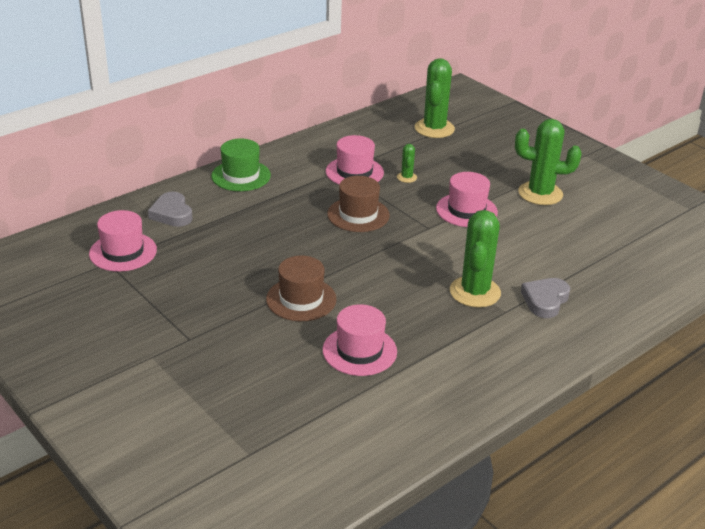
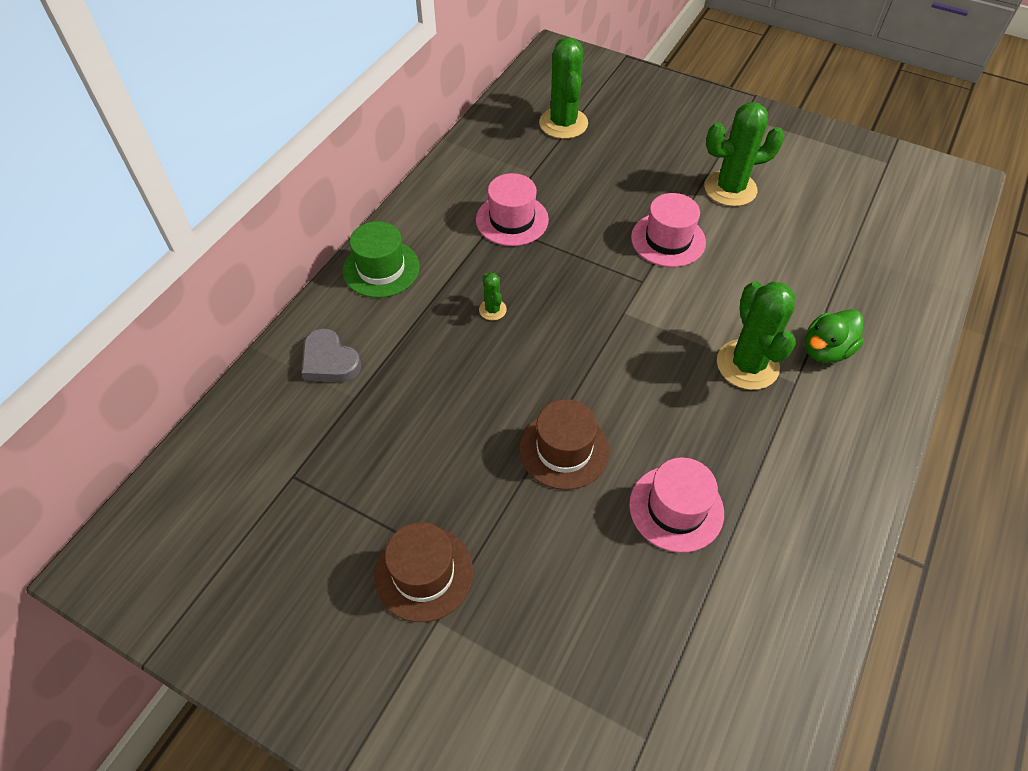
camera: 20 degrees left, 20 degrees up
(123, 252) = (302, 450): pink hat -> none
(358, 215) = (553, 287): brown hat -> brown hat (423, 573)
(406, 177) = (575, 209): green cactus -> green cactus (492, 310)
(545, 300) = (825, 350): grey heart -> green duck

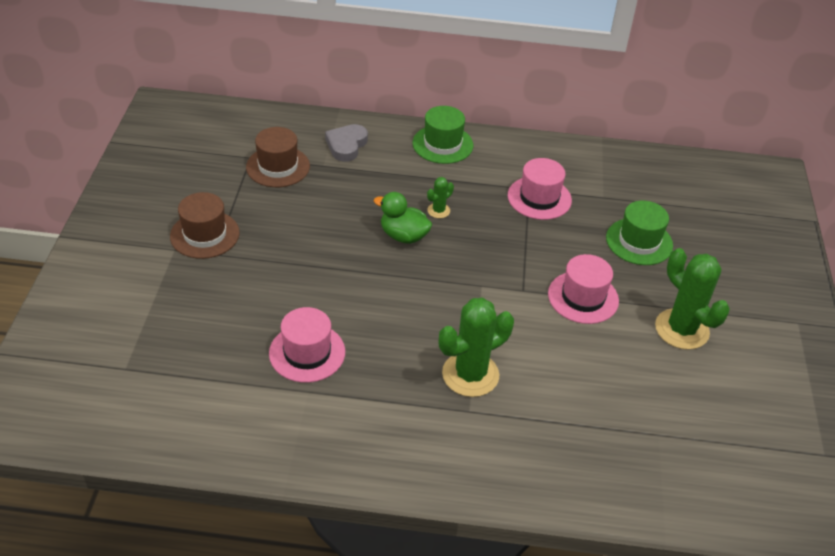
camera: 65 degrees right, 10 degrees down
(563, 123) = (679, 200): green cactus -> none
(564, 449) = (330, 279): brown hat -> brown hat (278, 167)
(607, 172) = (639, 241): none -> green hat
(825, 350) = (519, 428): green duck -> green duck (403, 236)

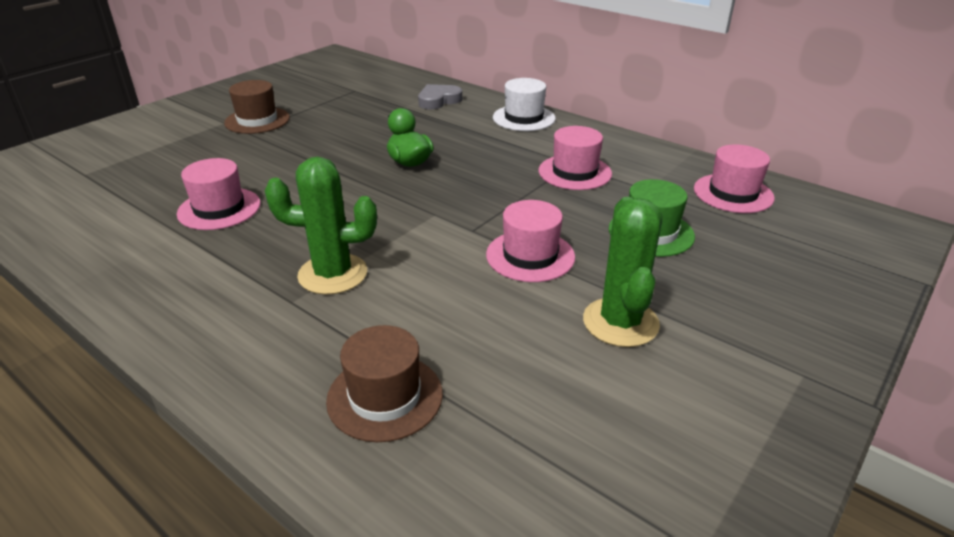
camera: 35 degrees right, 10 degrees down
(278, 167) = (367, 99): brown hat -> brown hat (385, 397)
(438, 211) = (463, 155): green cactus -> none
(442, 144) = (524, 118): green hat -> white hat
(660, 179) = (733, 193): none -> pink hat

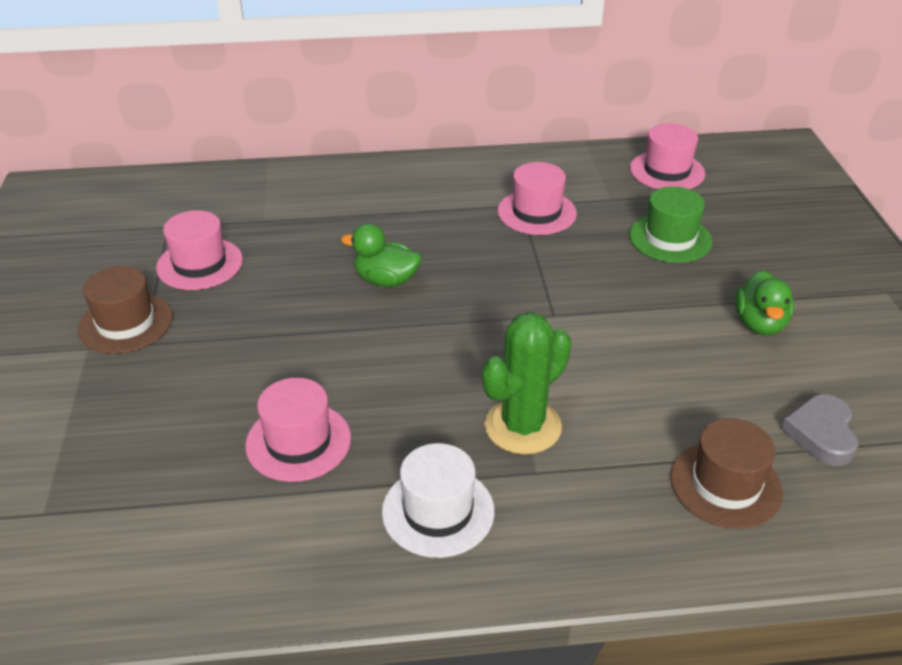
camera: 45 degrees left, 5 degrees up
(438, 100) = (286, 194): grey heart -> grey heart (821, 434)
(524, 118) = (403, 175): white hat -> white hat (438, 511)
(530, 256) = (629, 310): pink hat -> pink hat (199, 264)
(620, 322) = (759, 324): green cactus -> green duck

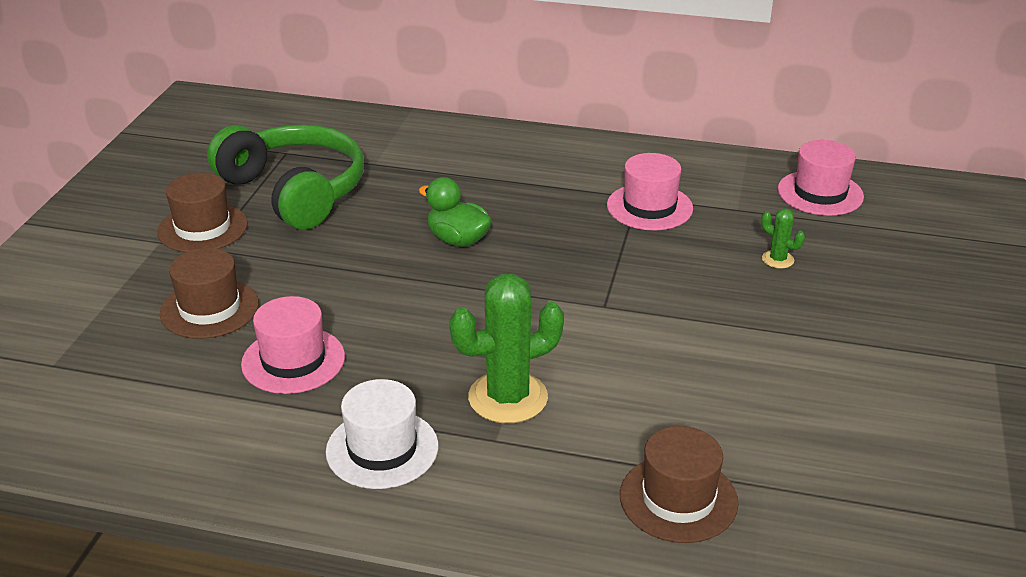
camera: 20 degrees right, 5 degrees down
(181, 408) = (209, 309): none -> brown hat
(199, 264) = (295, 191): pink hat -> green headphones
(670, 238) = (777, 259): green hat -> green cactus
(759, 324) = (820, 361): green duck -> none
(821, 434) = (815, 479): grey heart -> none

